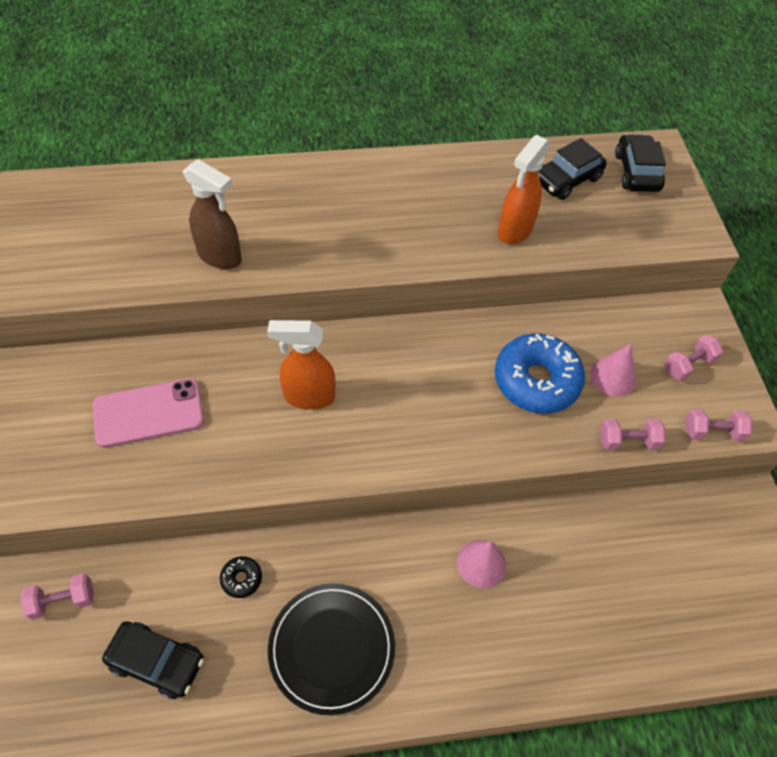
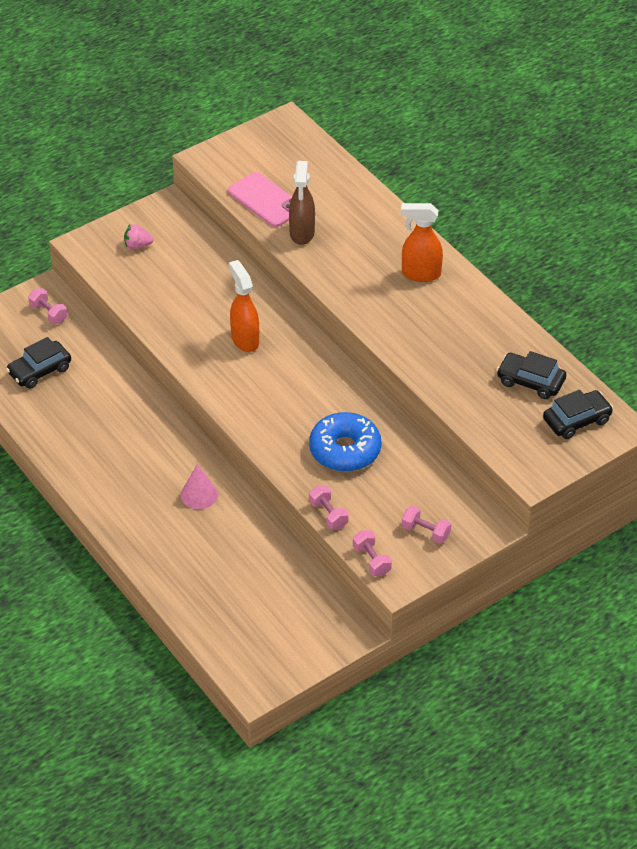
camera: 65 degrees right, 10 degrees down
(64, 435) = (137, 245): none -> pink strawberry
(149, 413) = (178, 273): pink phone -> pink phone (265, 200)
(157, 662) = (40, 371): black car -> black car turned 60 degrees clockwise
(241, 579) = (112, 384): black donut -> none
(331, 648) = (96, 443): black plate -> none
(514, 230) = (448, 369): orange spray bottle -> orange spray bottle (420, 274)
(613, 376) = (381, 491): pink cone -> none

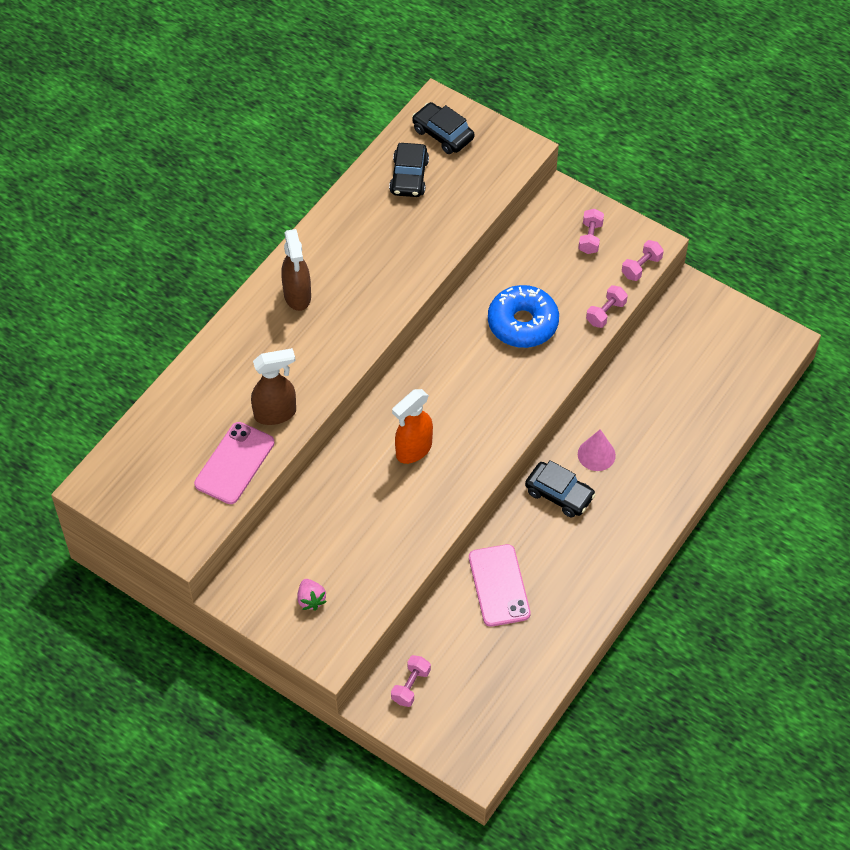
camera: 110 degrees left, 10 degrees up
(40, 371) = (498, 659): black car -> black car (559, 494)
(106, 390) = (499, 585): none -> pink phone
(420, 274) = (297, 296): orange spray bottle -> brown spray bottle

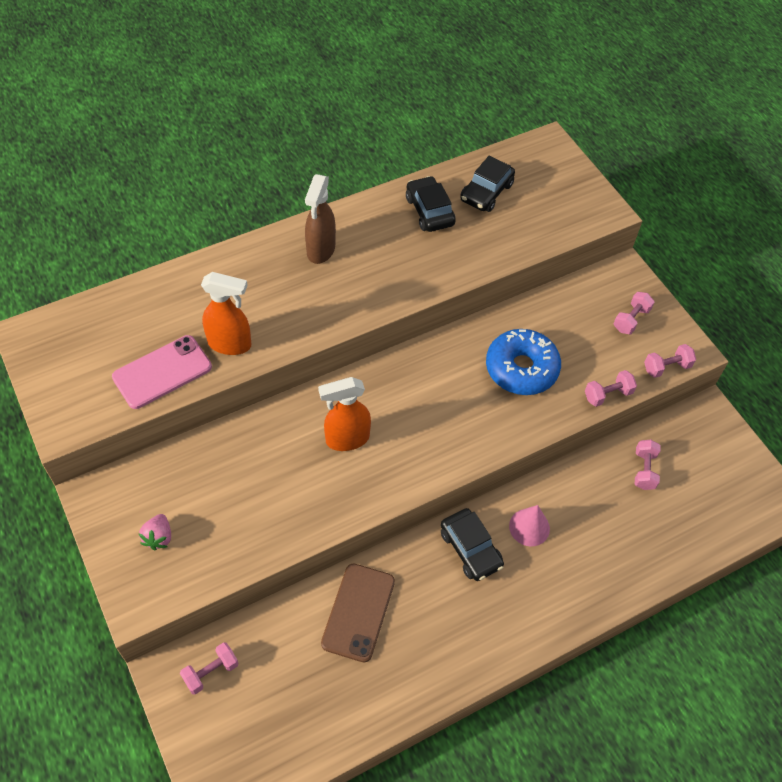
camera: 25 degrees right, 0 degrees up
(276, 413) = (230, 344): brown spray bottle -> orange spray bottle
(442, 134) = (539, 169): black car -> black car (429, 211)
(499, 585) = (358, 612): pink phone -> brown phone
(663, 364) = (644, 470): none -> pink dumbbell

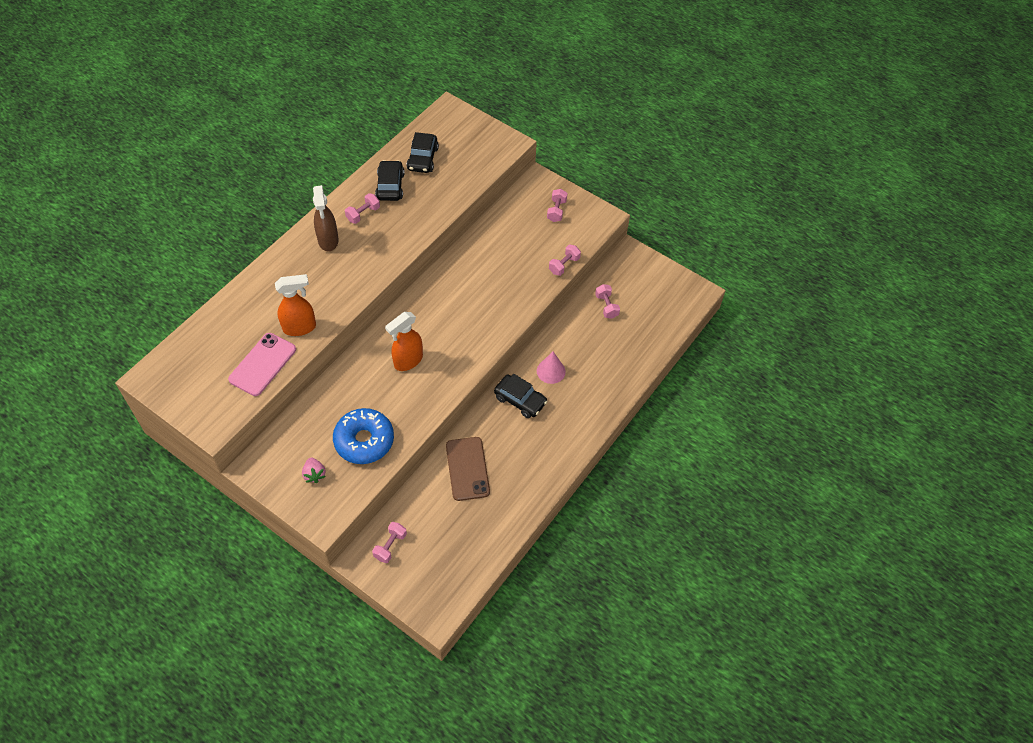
camera: 25 degrees left, 0 degrees up
(429, 211) = (390, 186): black car -> black car turned 45 degrees clockwise
(521, 369) = (500, 270): blue donut -> blue donut (364, 441)
(666, 367) = (593, 233): pink dumbbell -> pink dumbbell (363, 214)

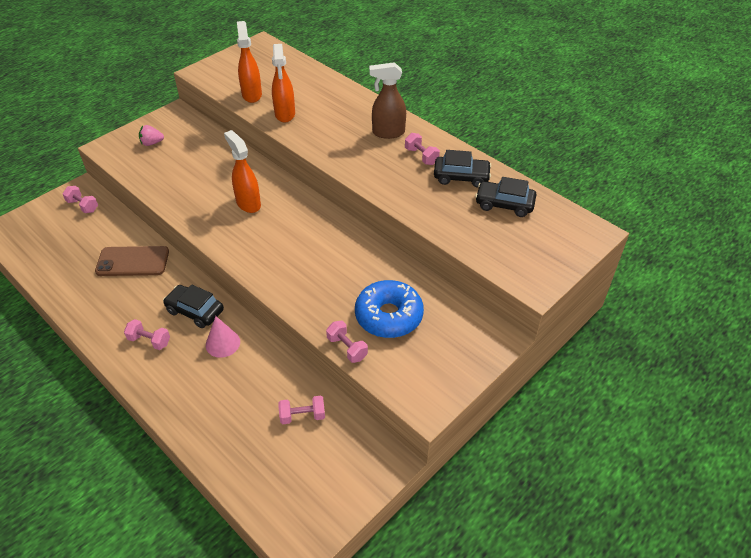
camera: 100 degrees right, 10 degrees down
(263, 364) = (252, 95): pink phone -> orange spray bottle
(364, 441) = (171, 172): blue donut -> blue donut (388, 316)
(520, 400) = (195, 311): black car -> black car turned 75 degrees clockwise
(556, 211) = (442, 352): pink dumbbell -> pink dumbbell (149, 341)

